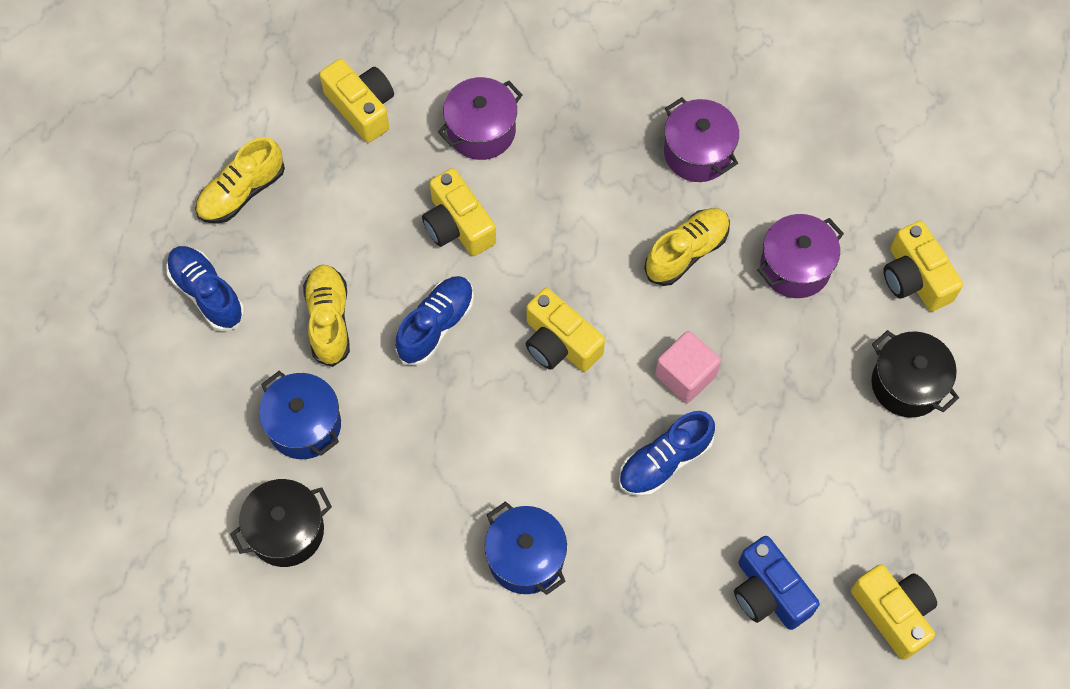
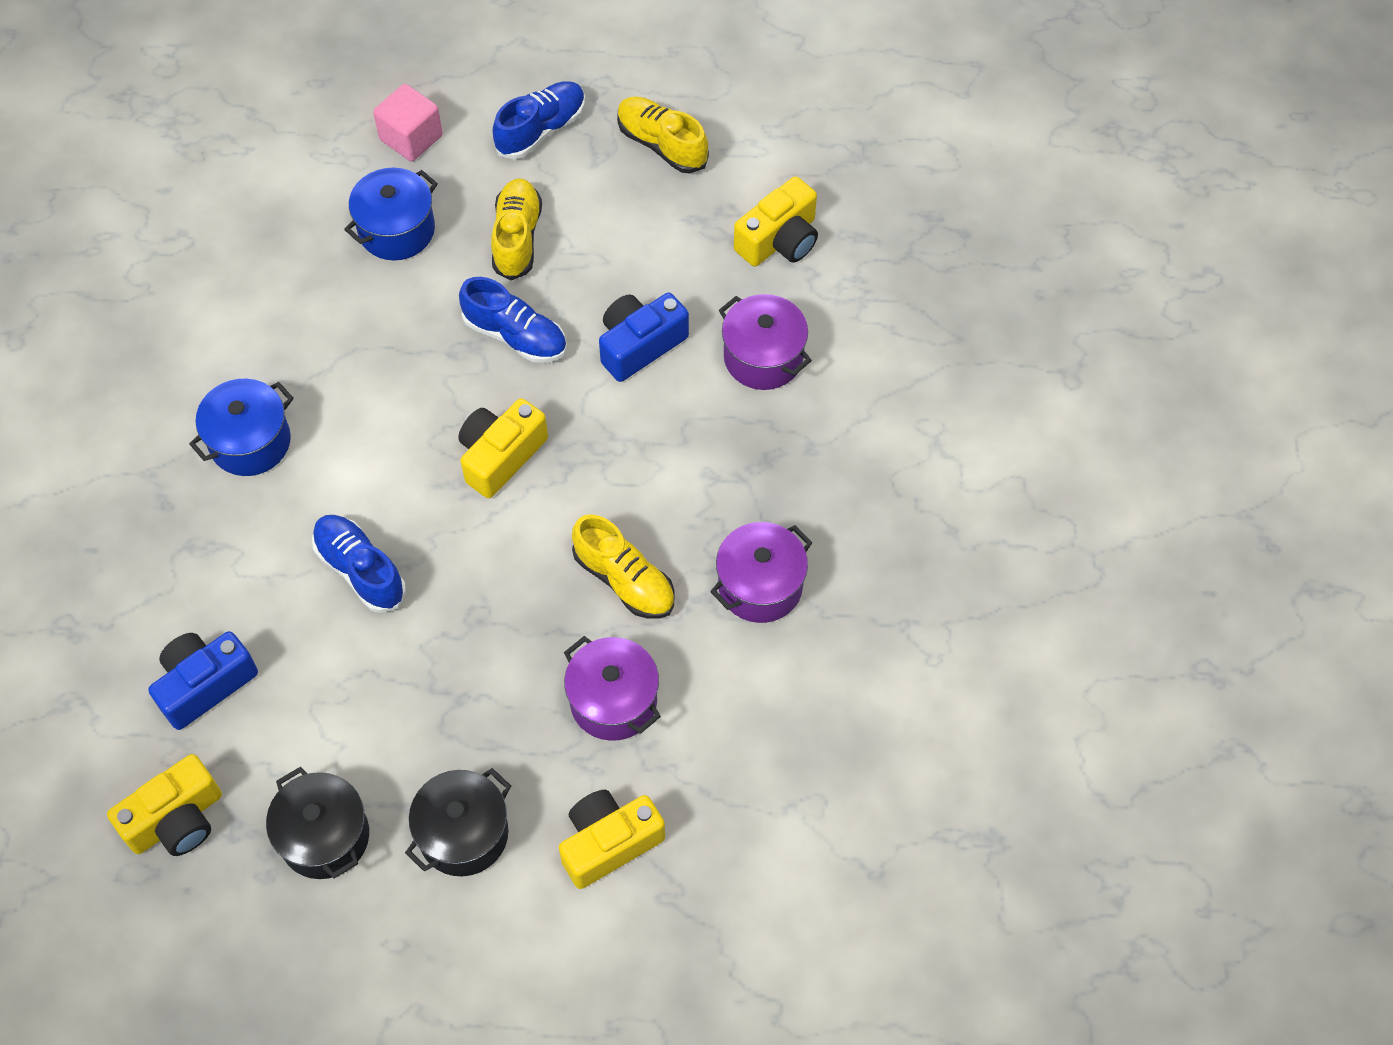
camera: 85 degrees right, 5 degrees down
(286, 531) = (282, 228): black pot -> black pot (324, 836)
(329, 320) = (517, 238): yellow shoe -> yellow shoe turned 75 degrees counterclockwise
(458, 225) = (640, 345): yellow camera -> blue camera
(685, 375) = (466, 586): pink cube -> pink cube (411, 138)

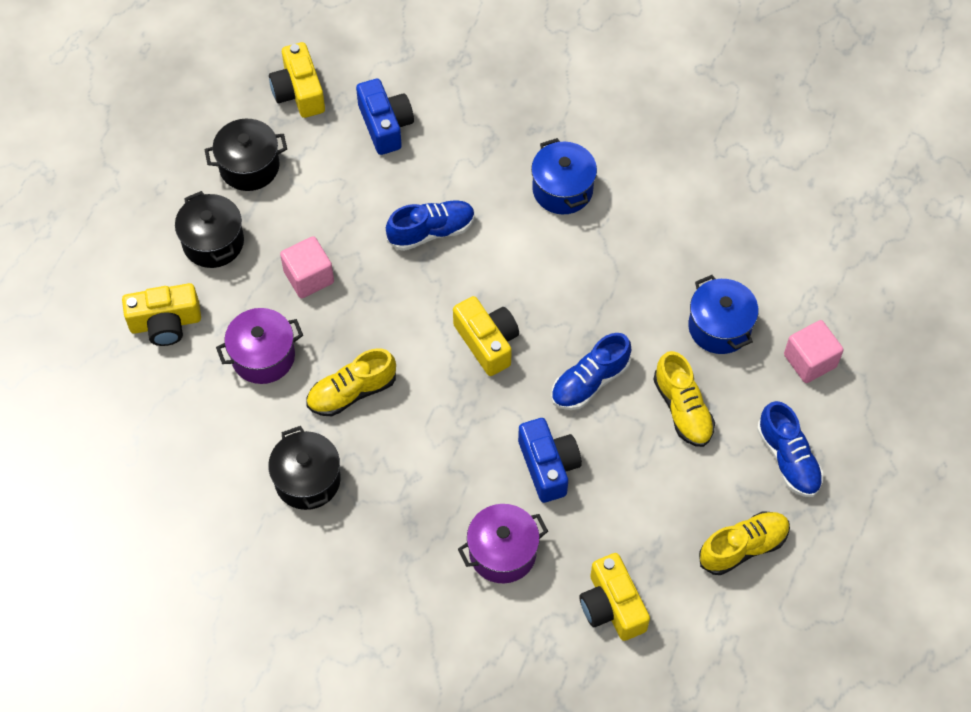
camera: 110 degrees right, 0 degrees up
(477, 691) = (309, 277): none -> pink cube
(517, 238) = (682, 409): yellow shoe -> yellow shoe turned 45 degrees clockwise
(609, 843) = (165, 323): yellow camera -> yellow camera turned 90 degrees clockwise
(760, 586) = (307, 480): purple pot -> black pot

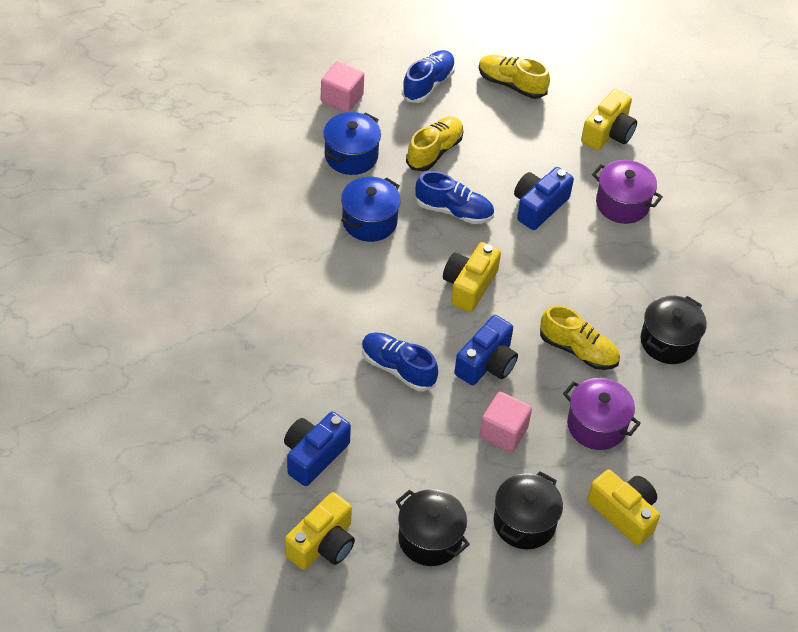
camera: 125 degrees left, 10 degrees down
(389, 306) = (487, 363): none -> blue camera
(562, 189) = (294, 299): blue pot -> blue pot (369, 221)

